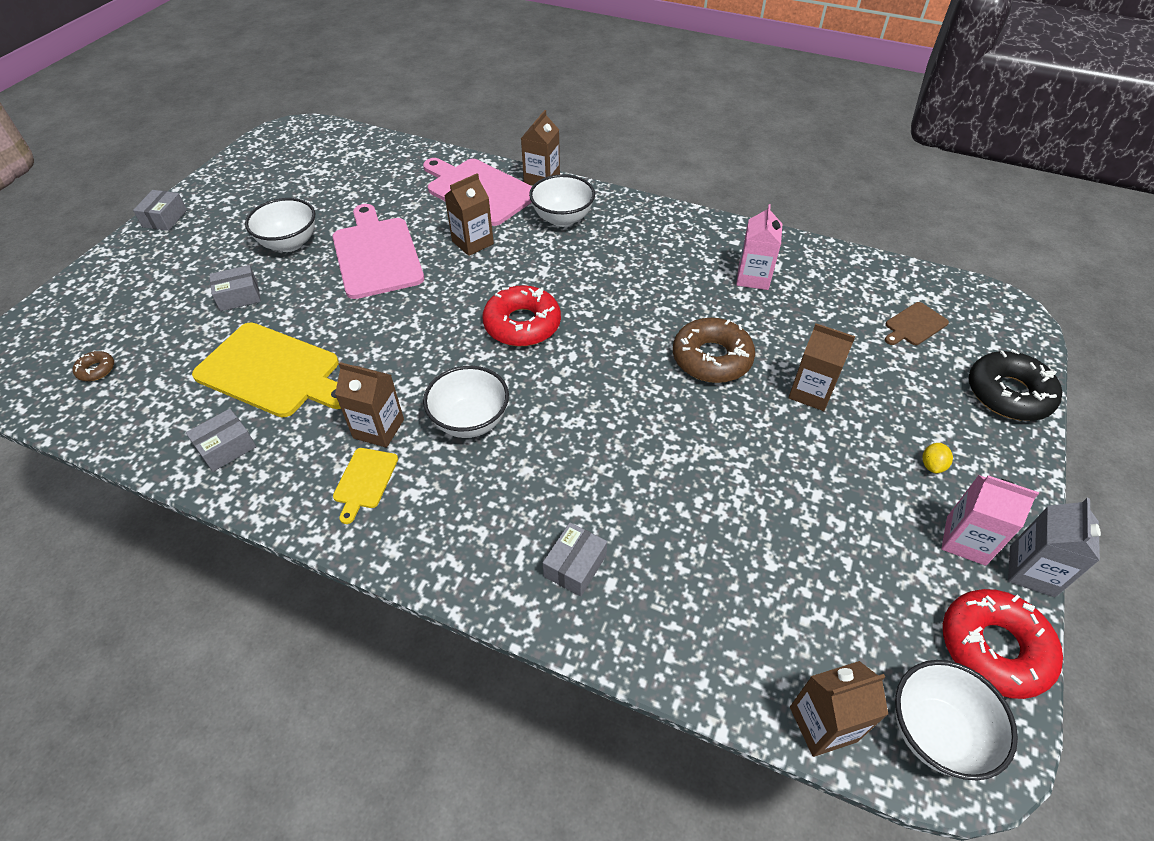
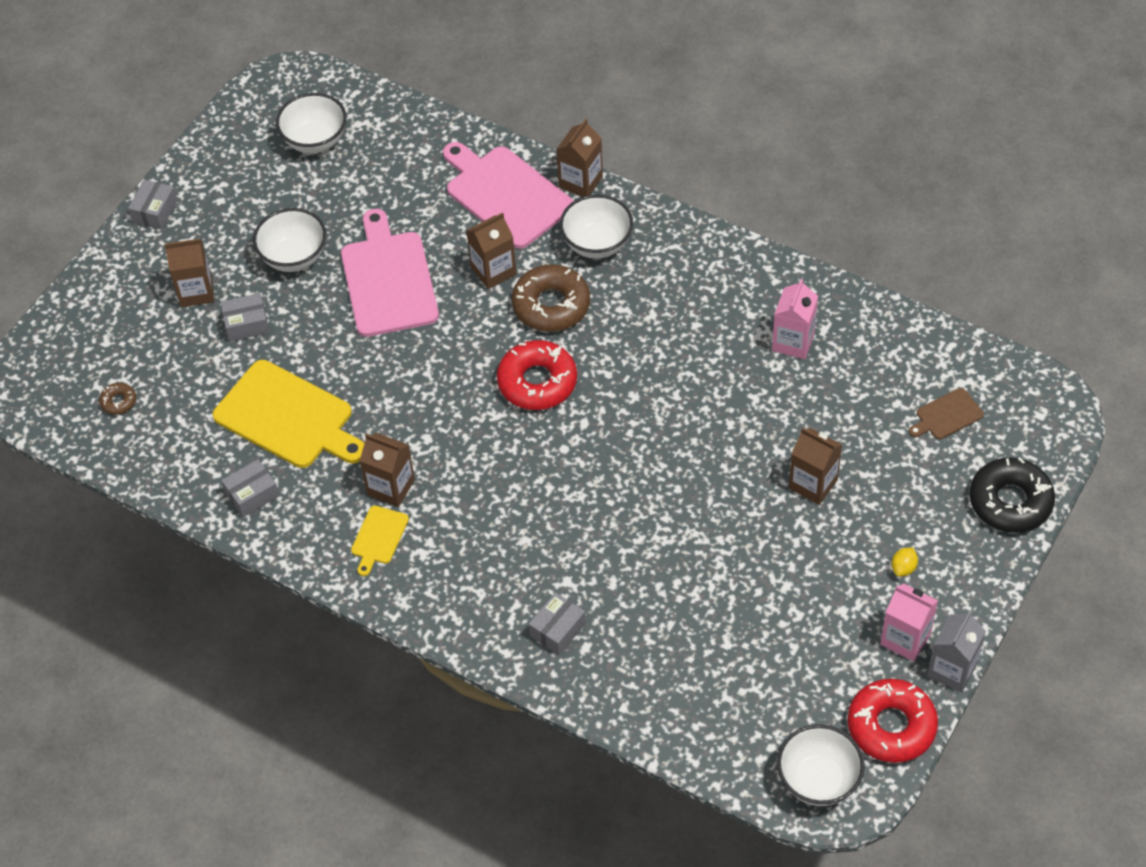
camera: 10 degrees right, 5 degrees up
(470, 421) = (477, 487): white bowl -> white bowl (315, 141)
(711, 358) = (724, 437): brown donut -> brown donut (551, 305)
(823, 724) = (733, 766): brown carton -> brown carton (196, 291)

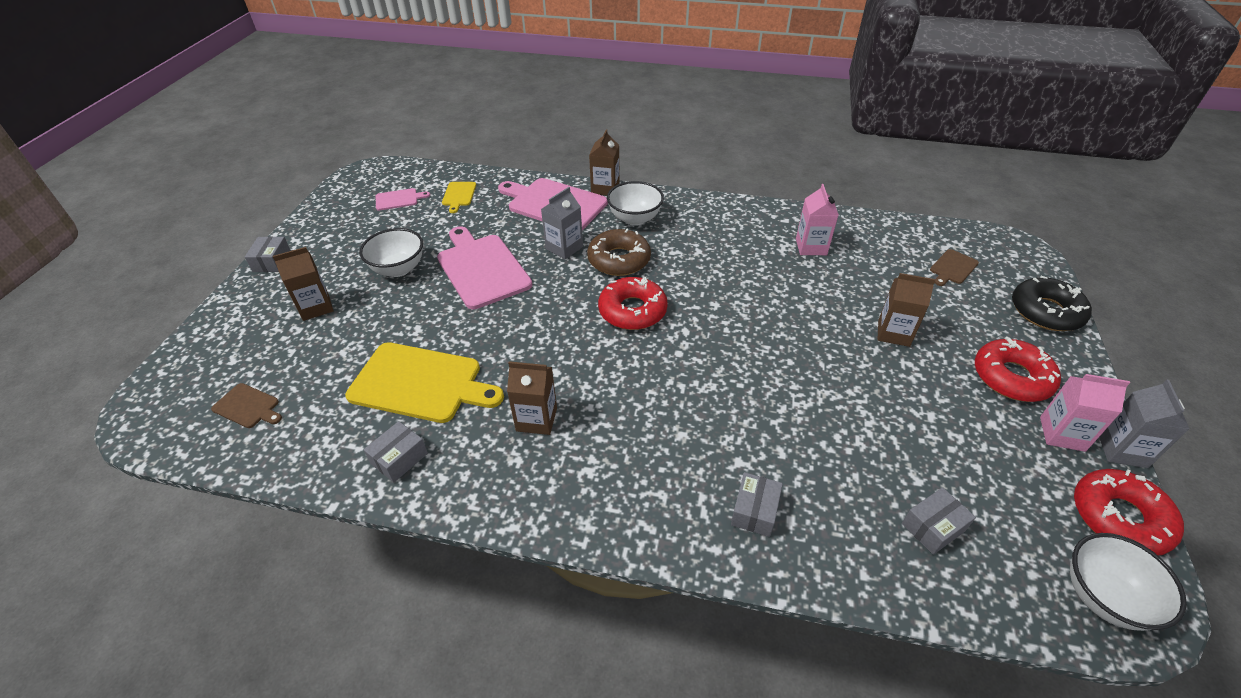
camera: 20 degrees left, 10 degrees down
(118, 401) = (248, 406): brown donut -> brown cutting board
(246, 324) = (366, 321): grey box -> grey box (933, 527)
(315, 141) = (398, 199): white bowl -> pink cutting board
(379, 537) = (540, 467): yellow cutting board -> yellow cutting board (459, 195)
(493, 271) = (564, 248): brown carton -> grey carton
(903, 568) = (1011, 377): yellow lemon -> red donut

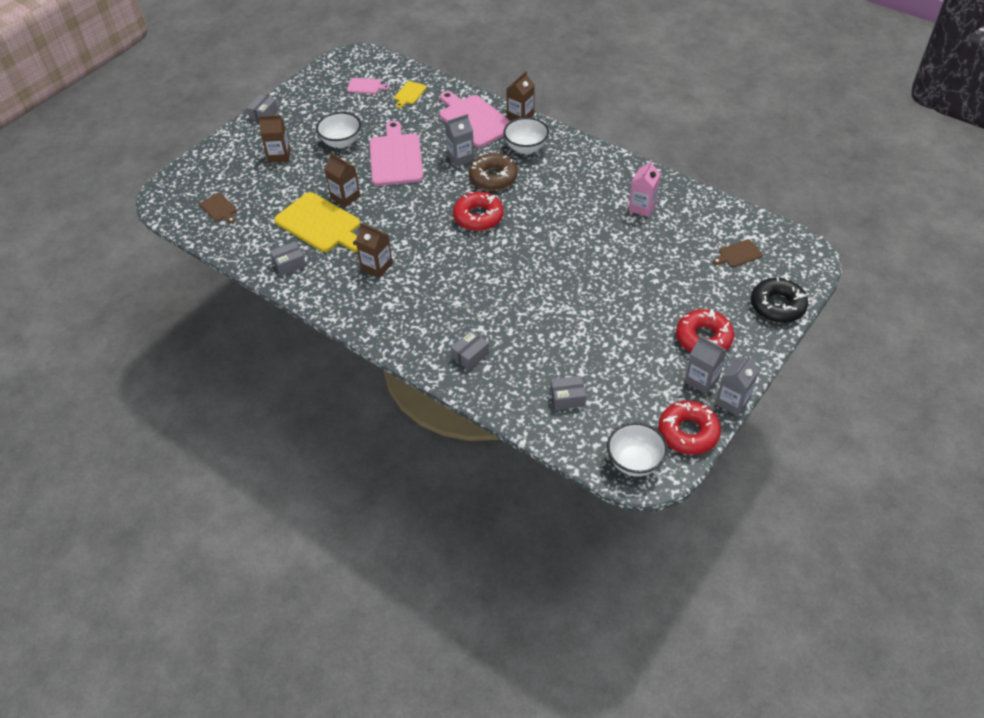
camera: 25 degrees right, 5 degrees up
(893, 333) = (647, 285): brown carton -> brown carton (345, 197)
(1062, 434) = (701, 380): pink carton -> grey carton

